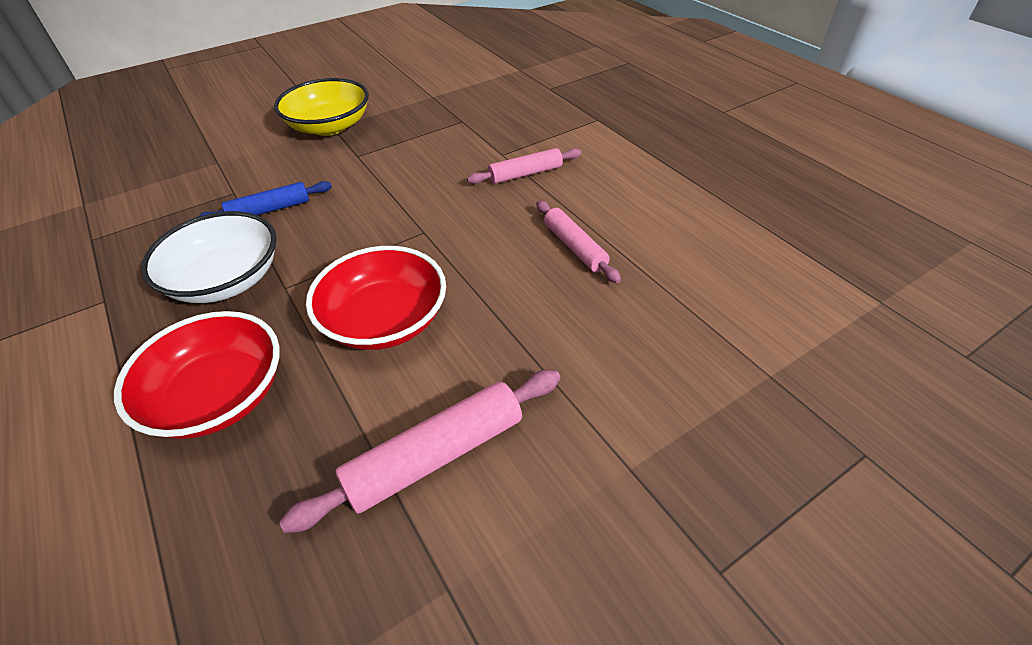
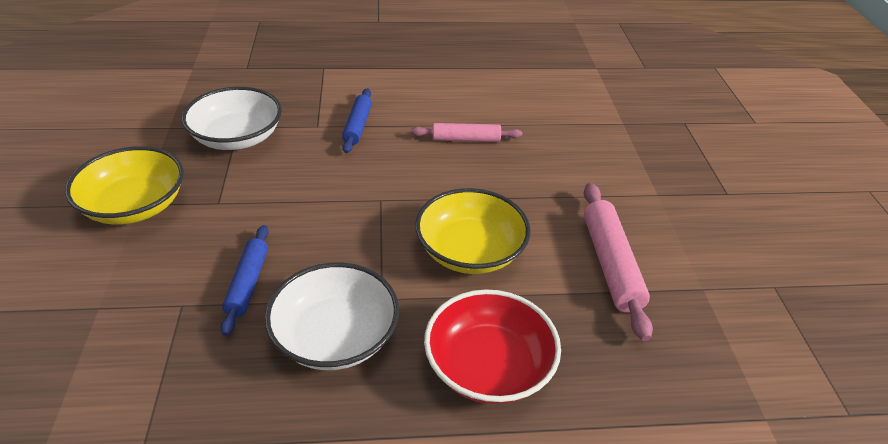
camera: 65 degrees left, 5 degrees down
(385, 320) = (470, 251): red bowl -> yellow bowl
(447, 127) = (237, 137): none -> white bowl
(525, 174) = (357, 126): pink rolling pin -> blue rolling pin

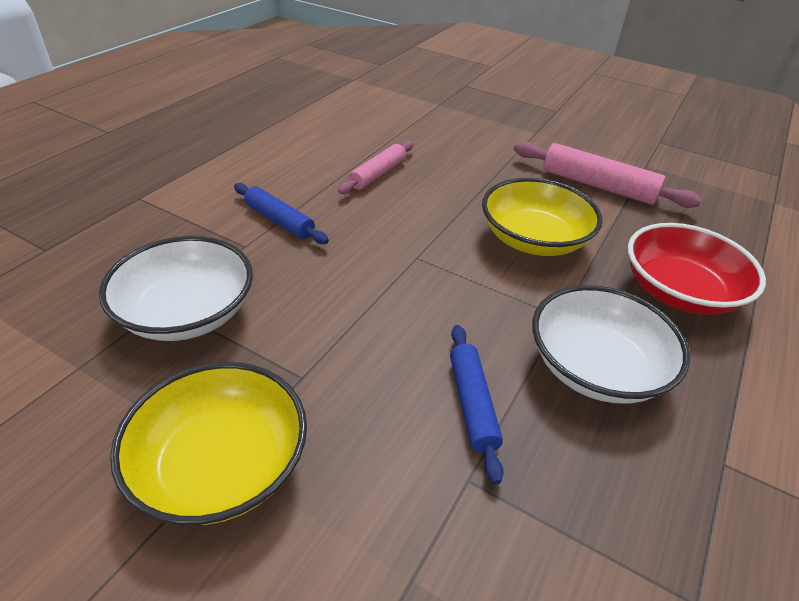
camera: 55 degrees left, 0 degrees up
(248, 283) = (472, 404): blue rolling pin -> blue rolling pin turned 45 degrees clockwise

